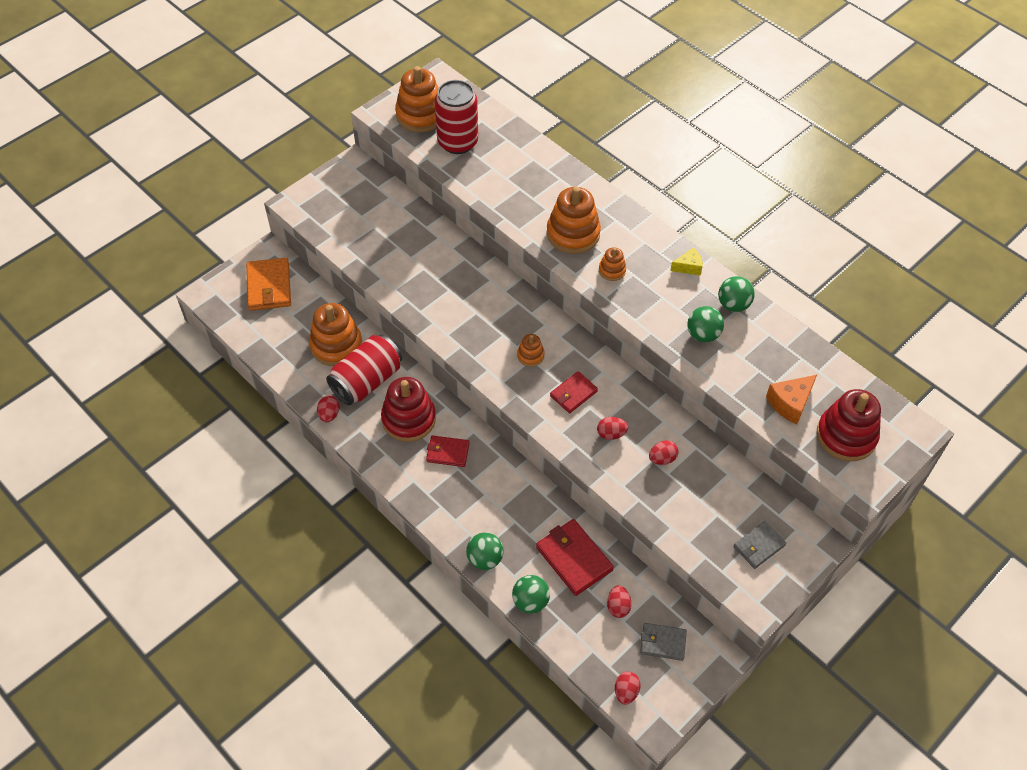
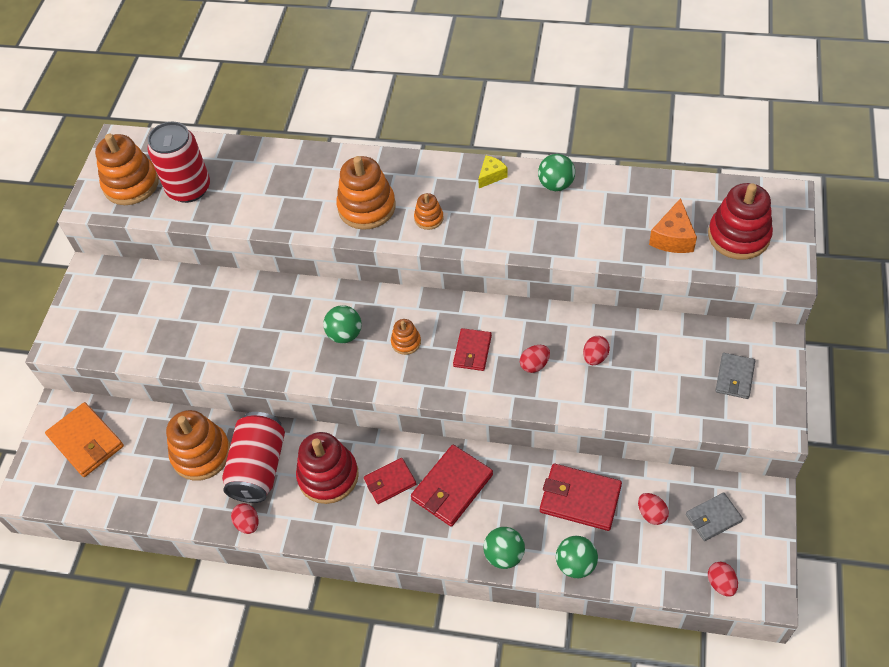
camera: 30 degrees left, 0 degrees up
(488, 486) = (452, 487): none -> red wallet
(703, 334) = (553, 225): green ball -> green ball (345, 334)

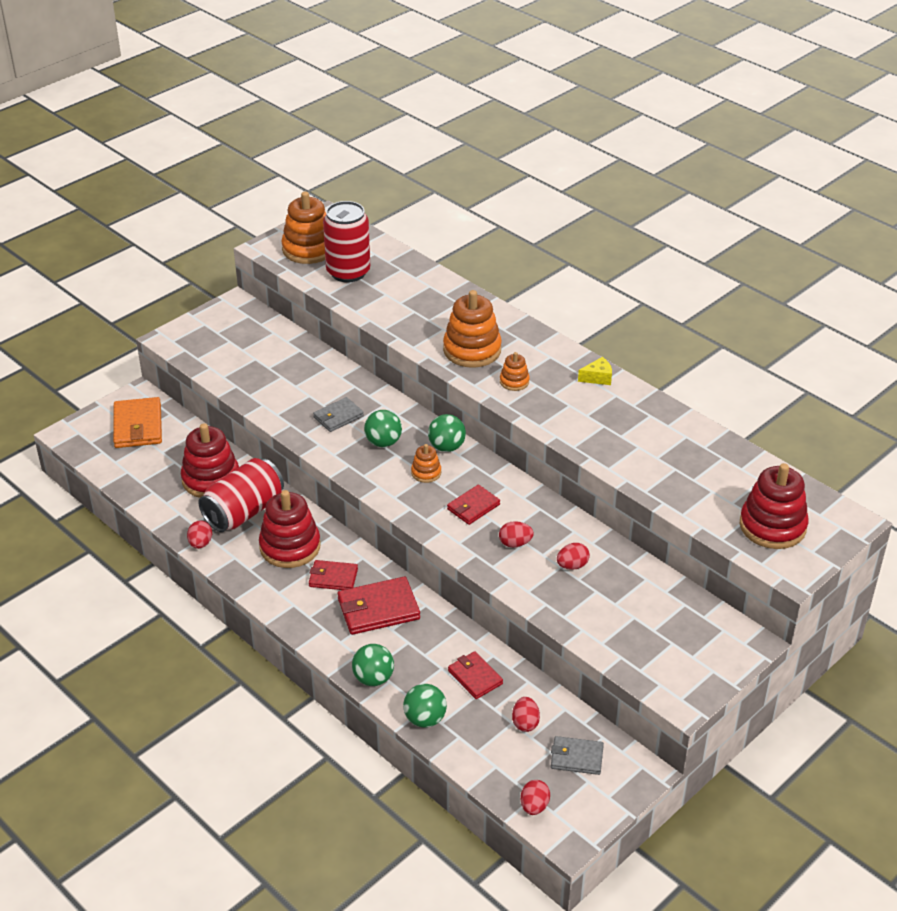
camera: 30 degrees right, 15 degrees down
(201, 454) = (211, 479): orange stacking toy -> red stacking toy
(556, 185) = (647, 410): green ball -> green ball (446, 447)
(580, 499) = (475, 677): red wallet -> red wallet, size x0.63
(673, 237) = (710, 497): orange cheese -> none
(734, 377) = (681, 646): grey wallet -> grey wallet (338, 417)

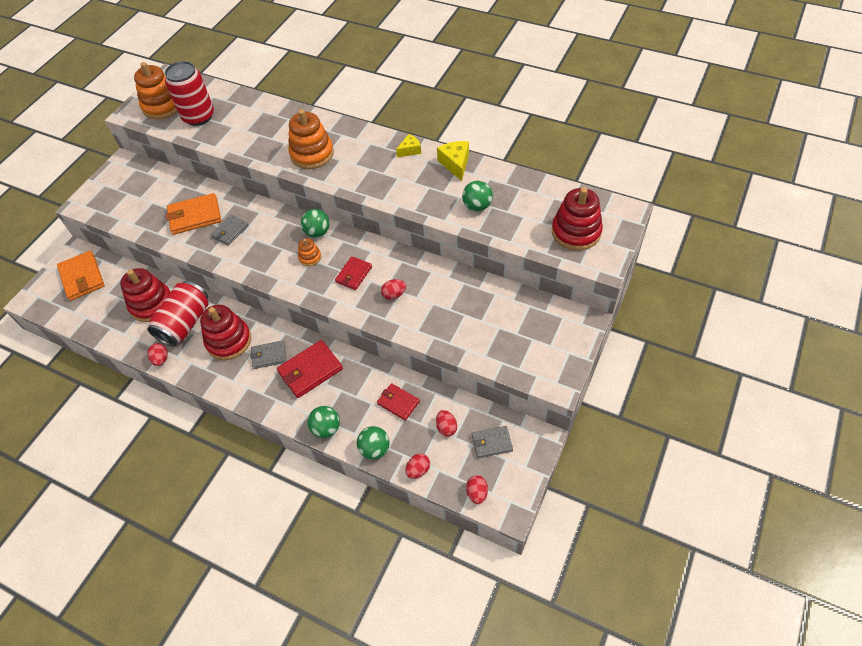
camera: 15 degrees left, 15 degrees up
(301, 388) = (195, 216): none -> orange wallet
(333, 578) = (269, 356): red wallet -> grey wallet
(383, 442) = (270, 242): green ball -> green ball (477, 206)
(514, 381) = (352, 170): orange stacking toy -> none
(572, 565) = (440, 300): red egg -> red egg (418, 470)
(650, 408) = (455, 164): none -> yellow cheese

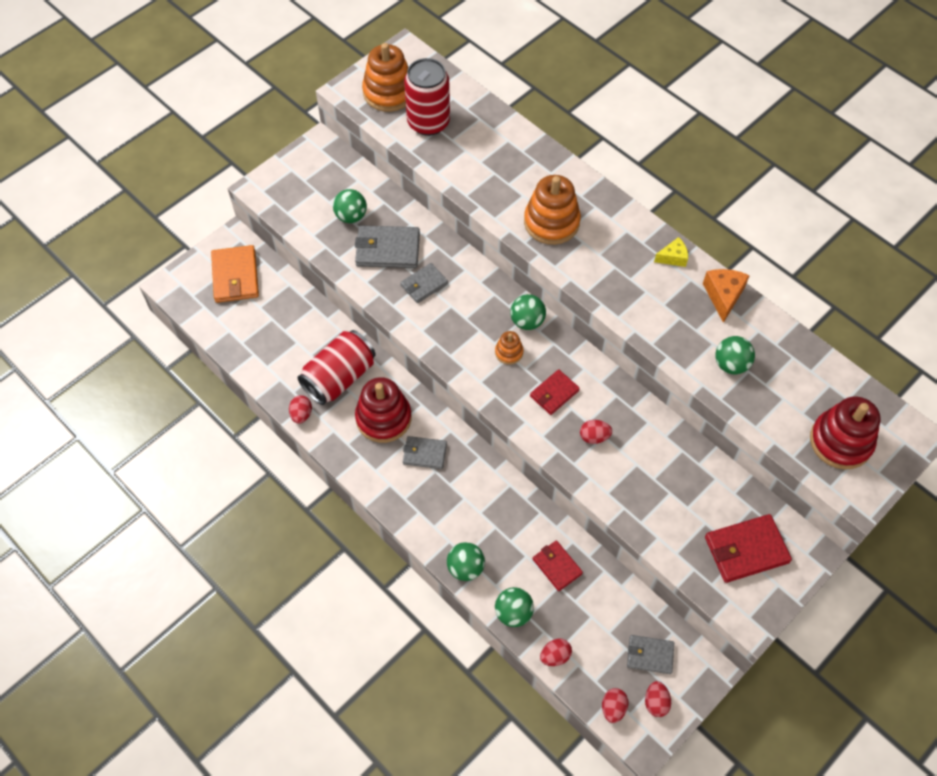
camera: 15 degrees right, 5 degrees up
(151, 304) = (307, 339): red stacking toy -> none
(160, 202) = (351, 216): none -> green ball
(195, 216) = (387, 249): orange wallet -> grey wallet
(310, 370) = (467, 489): red wallet -> red wallet (746, 550)
(446, 427) = (603, 617): red egg -> red egg (656, 702)
(455, 164) = (723, 296): yellow cheese -> orange cheese

